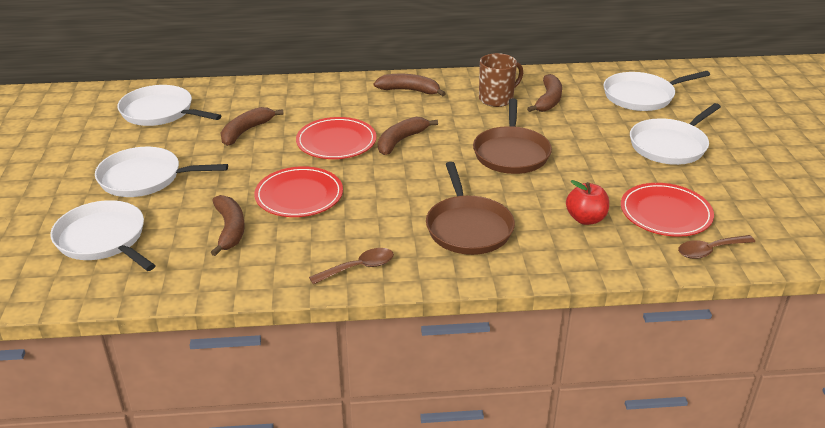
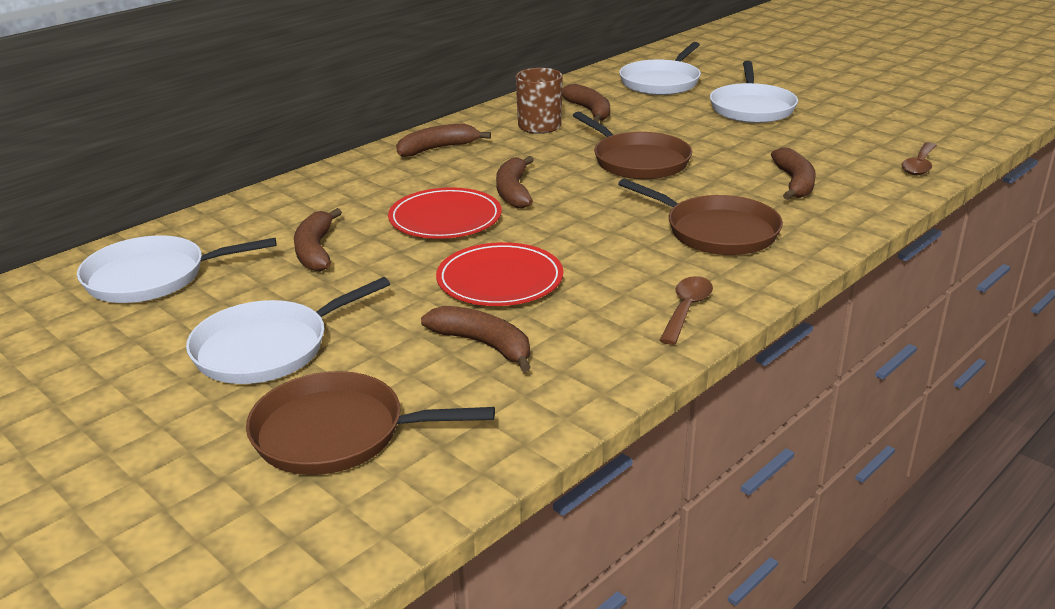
camera: 40 degrees left, 5 degrees down
(103, 239) = (337, 433): white pan -> brown pan
(585, 219) = (794, 183): red apple -> brown banana
(665, 213) = (841, 154): red plate -> none

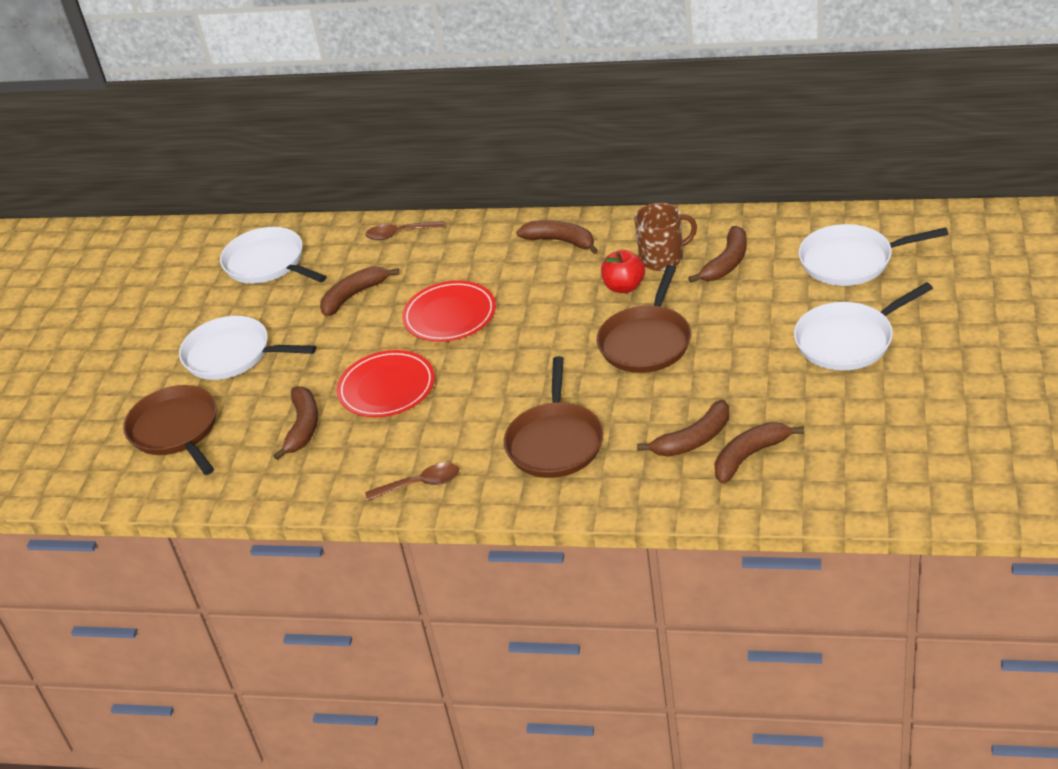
camera: 60 degrees right, 10 degrees up
(513, 191) = (523, 317): brown banana -> brown banana (749, 456)
(549, 147) = (624, 287): none -> red apple
(919, 165) = (818, 492): brown spoon -> brown spoon (399, 234)

